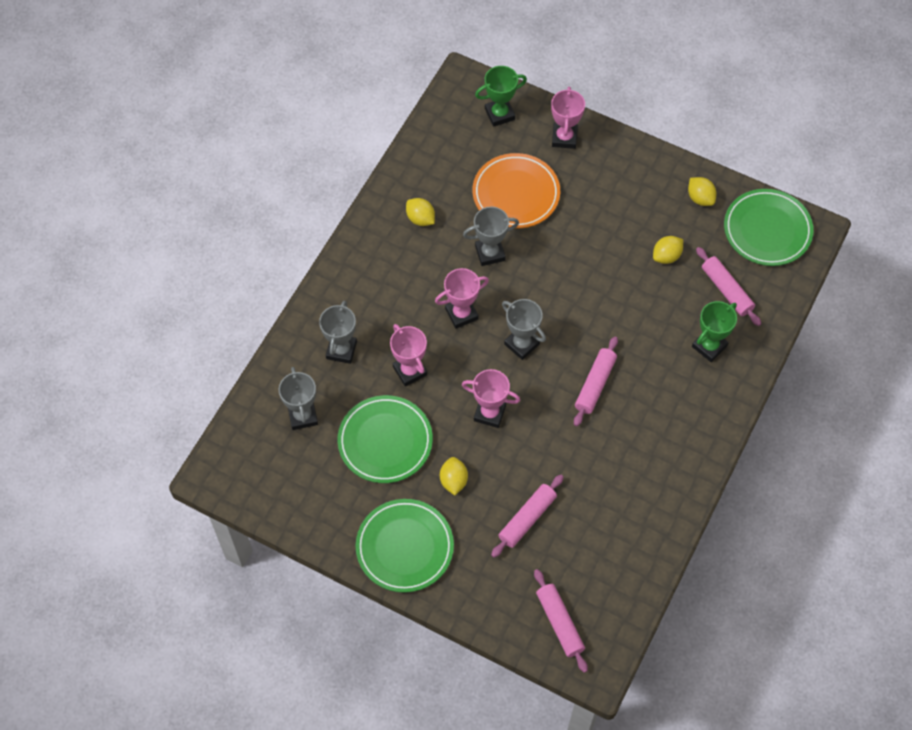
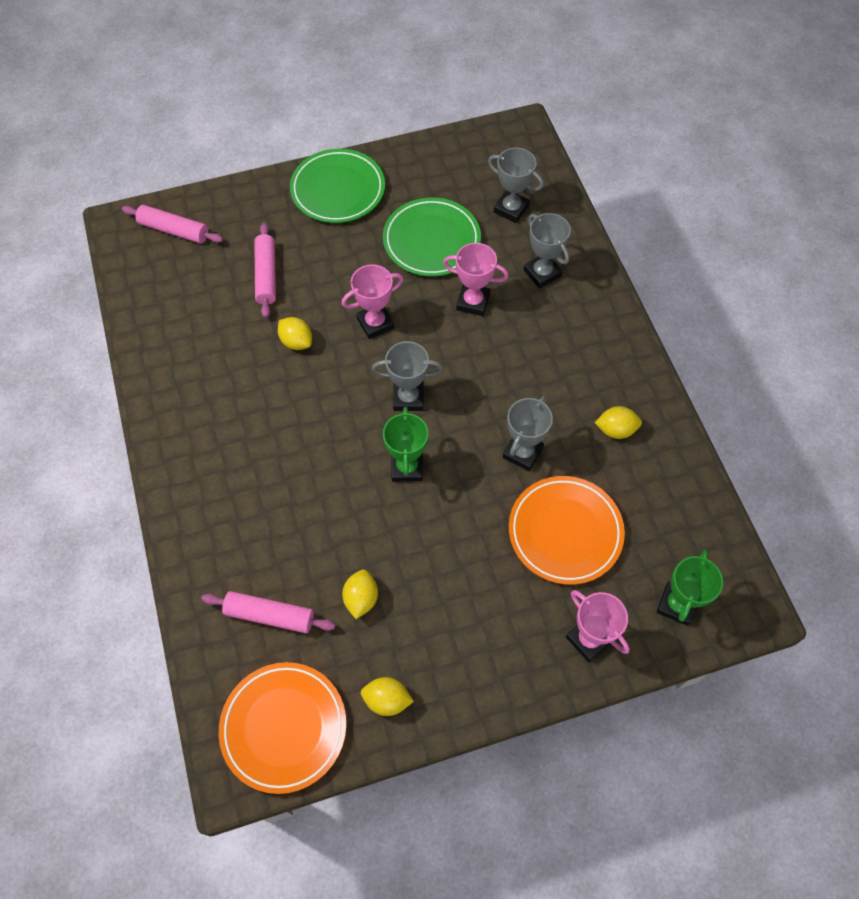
camera: 135 degrees right, 0 degrees up
(453, 481) = (350, 256): yellow lemon -> yellow lemon (296, 342)
(461, 314) = (485, 379): pink trophy -> none
(595, 384) = (311, 417): pink rolling pin -> none
(709, 346) = (238, 541): green trophy -> green trophy (407, 467)
(767, 230) = (284, 727): green plate -> orange plate

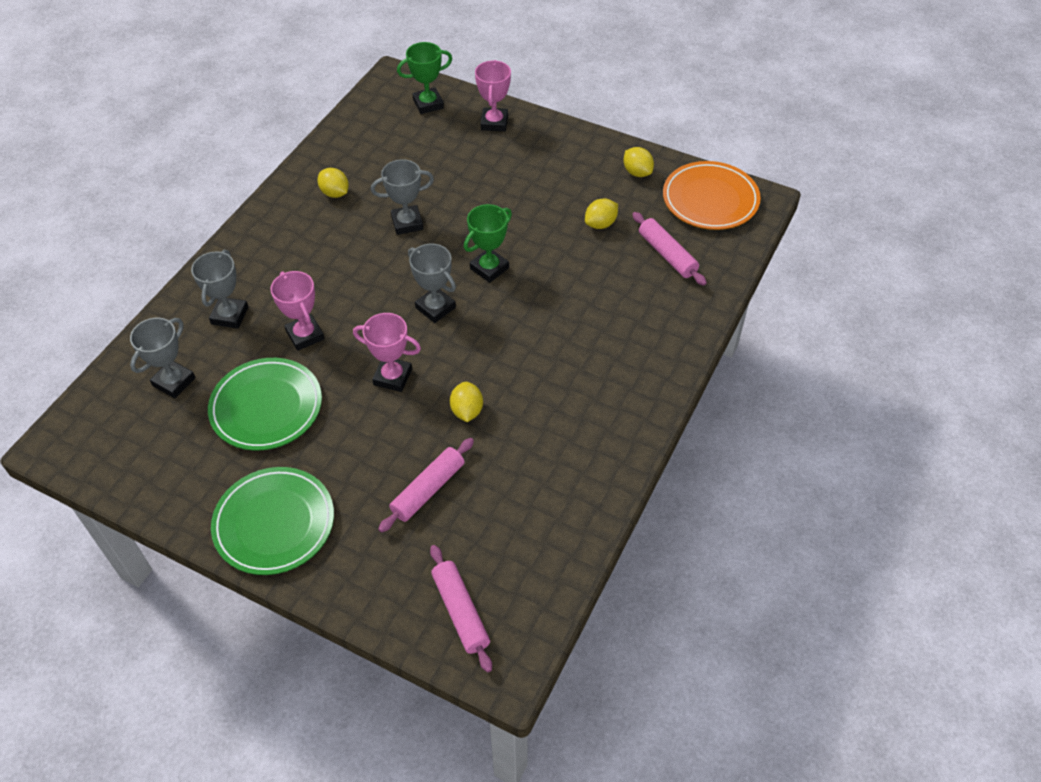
camera: 135 degrees left, 10 degrees down
(511, 209) = (174, 382): grey trophy -> grey trophy turned 45 degrees clockwise
(565, 532) = (440, 170): orange plate -> none

